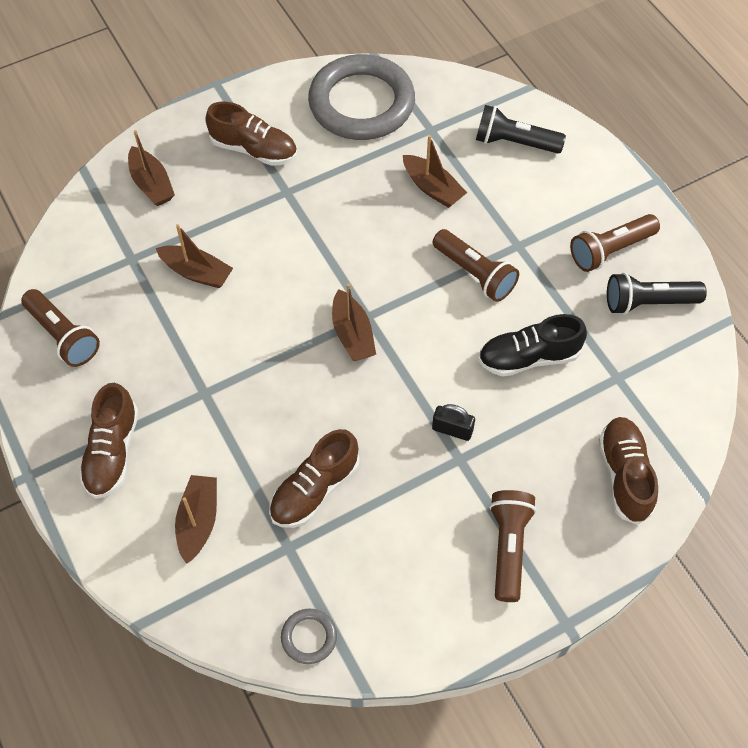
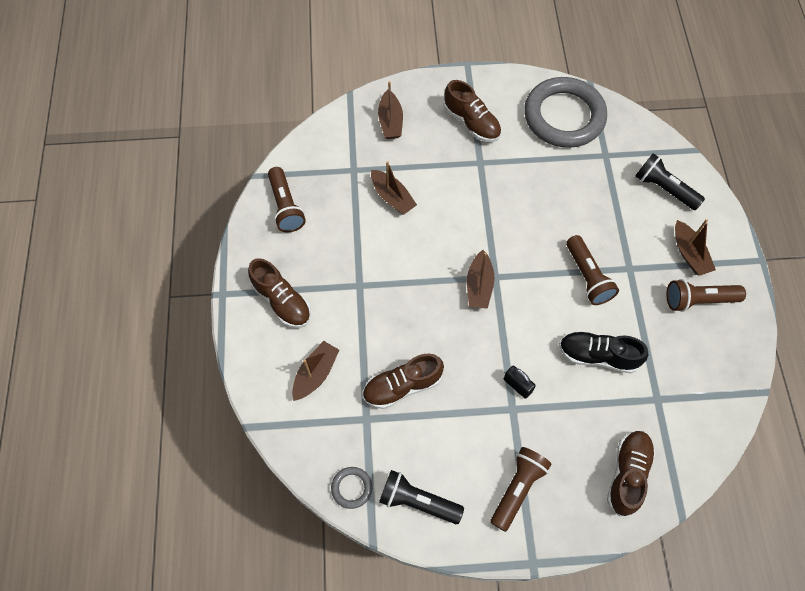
camera: 25 degrees right, 5 degrees up
(112, 452) = (282, 301): brown shoe -> brown shoe turned 75 degrees counterclockwise
(432, 188) = (586, 200): brown boat -> brown boat (689, 254)
(648, 302) = (708, 352): black flashlight -> black flashlight (417, 501)

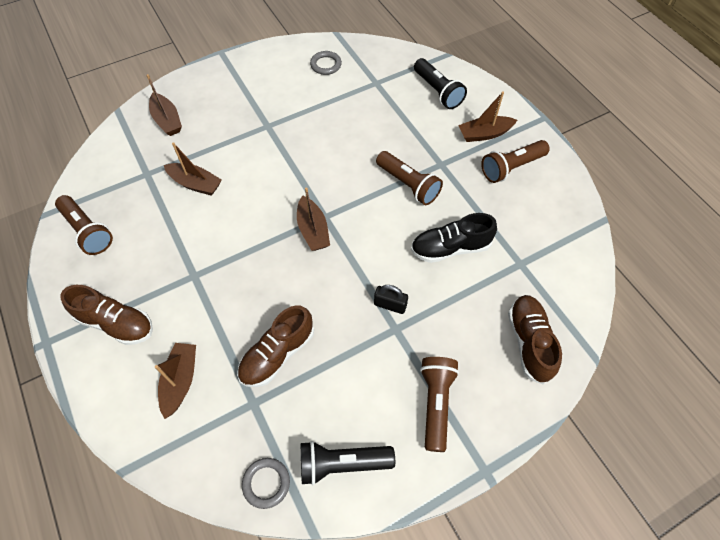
camera: 25 degrees left, 5 degrees down
(471, 122) = (245, 96): brown shoe -> none
(564, 116) = (326, 65): grey ring -> grey ring, size x0.40
(664, 188) = (437, 91): black flashlight -> black flashlight turned 135 degrees counterclockwise
(689, 254) = (484, 134): brown boat -> brown boat turned 120 degrees clockwise

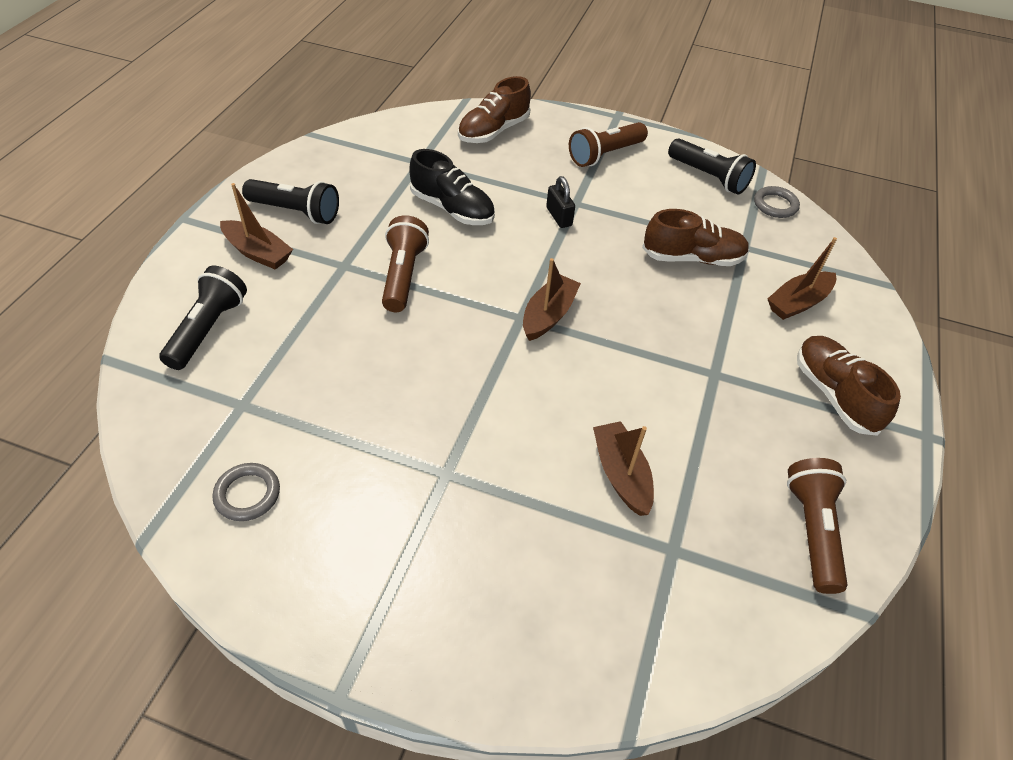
camera: 135 degrees left, 10 degrees down
(167, 120) = (568, 621): brown boat -> none
(511, 167) = (296, 212): brown flashlight -> black flashlight

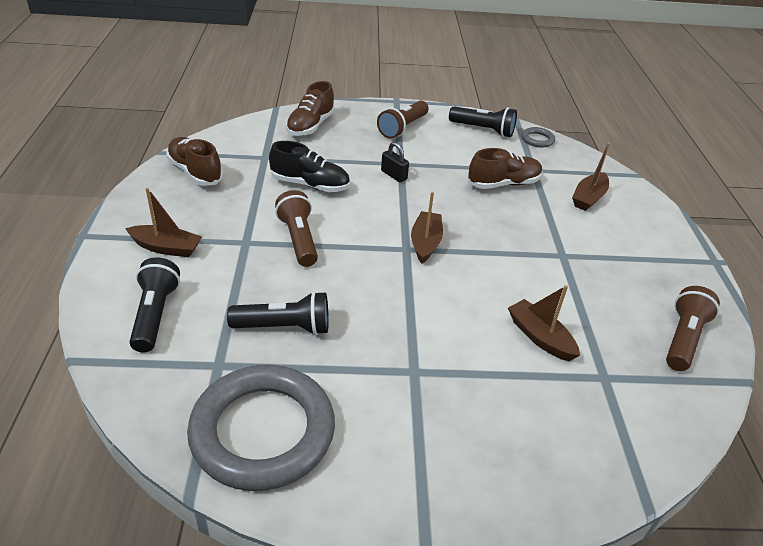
camera: 20 degrees left, 10 degrees down
(247, 494) = (263, 431): grey ring -> grey ring, size x2.48
(296, 212) = (182, 211): black flashlight -> black flashlight (284, 327)
(812, 530) = (683, 339): brown flashlight -> brown flashlight turned 45 degrees clockwise
(834, 394) = (645, 250): brown shoe -> brown shoe (195, 172)

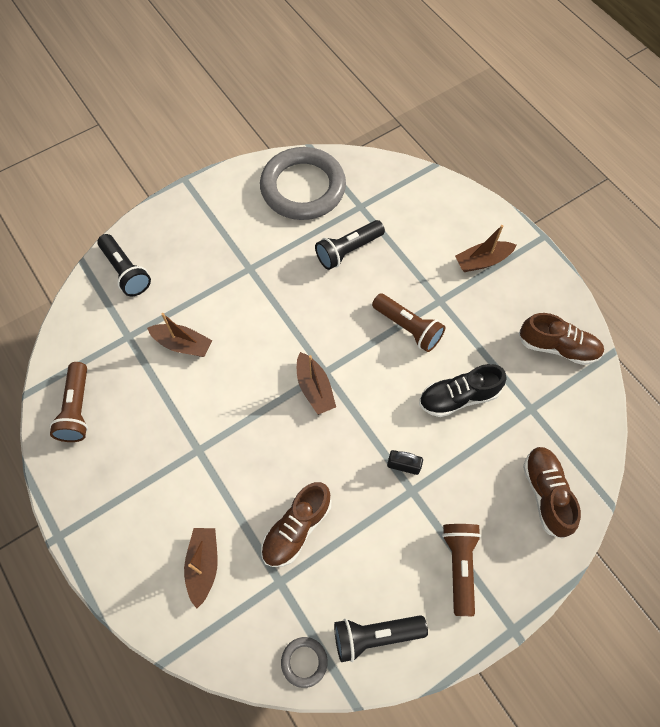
camera: 150 degrees right, 25 degrees up
(155, 315) = (428, 212): black flashlight -> black flashlight (126, 272)

